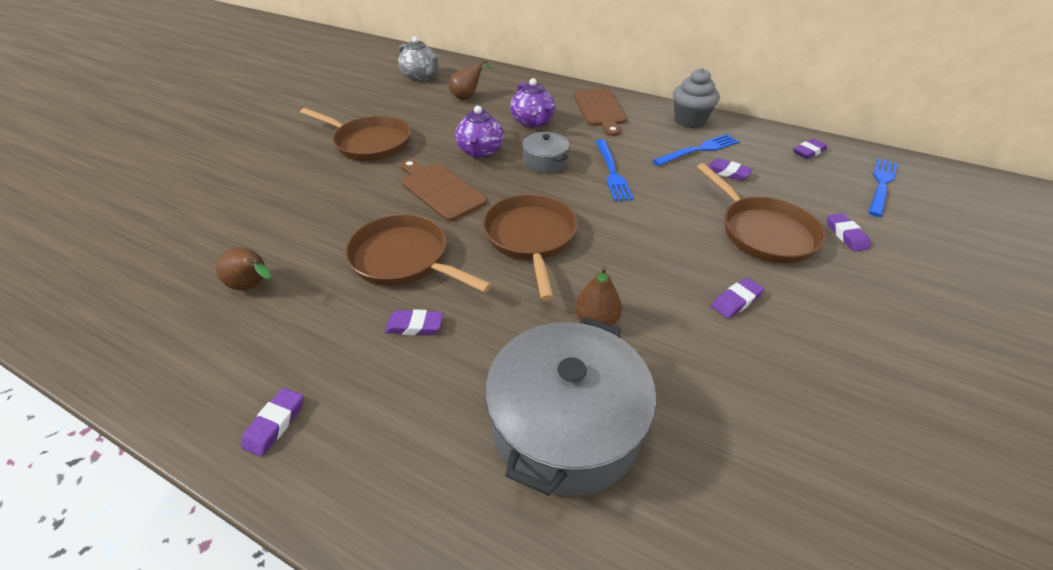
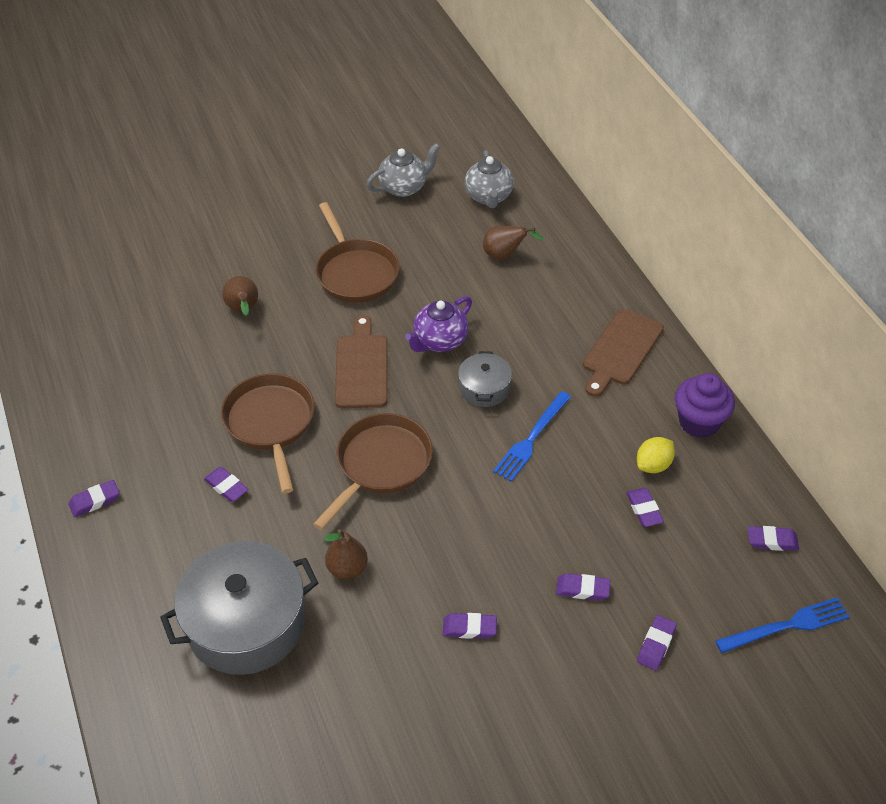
camera: 40 degrees right, 5 degrees up
(253, 286) = (157, 382): brown pear -> brown pear (243, 309)
(354, 91) = (404, 187): none -> grey teapot
(533, 122) = (530, 330): purple teapot -> none
(689, 121) = (699, 422): grey cupcake -> purple cupcake
(698, 150) = (653, 465): blue fork -> yellow lemon
(762, 232) = (582, 589): brown pan -> purple eraser

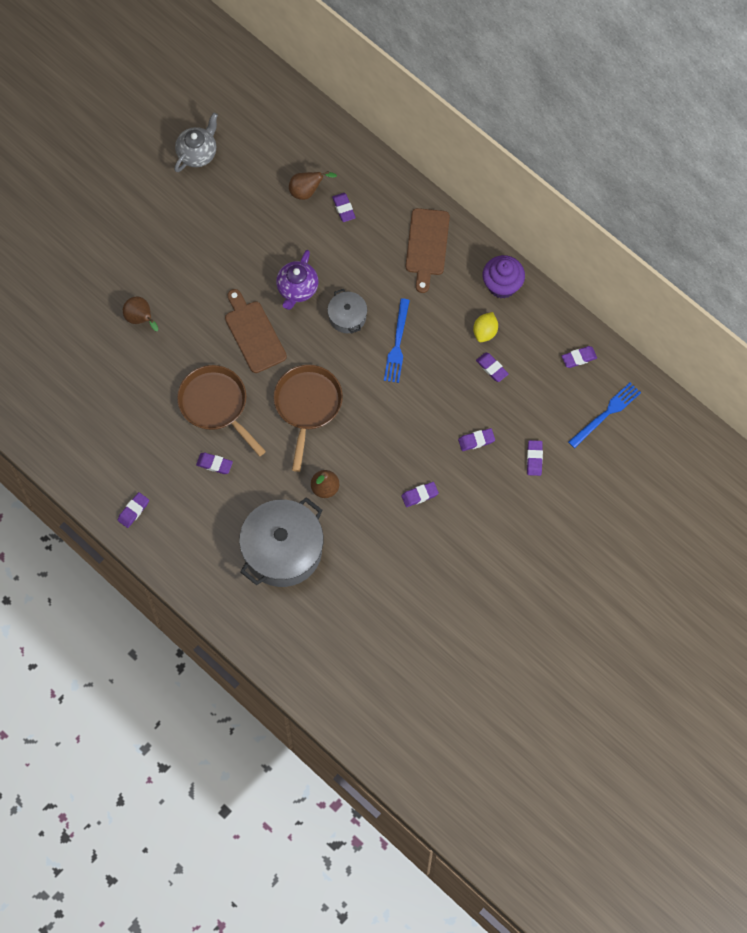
camera: 25 degrees left, 20 degrees up
(355, 272) = (204, 252): brown pan -> none
(489, 197) = (268, 137): grey teapot -> none
(538, 284) = (343, 208): none -> purple eraser

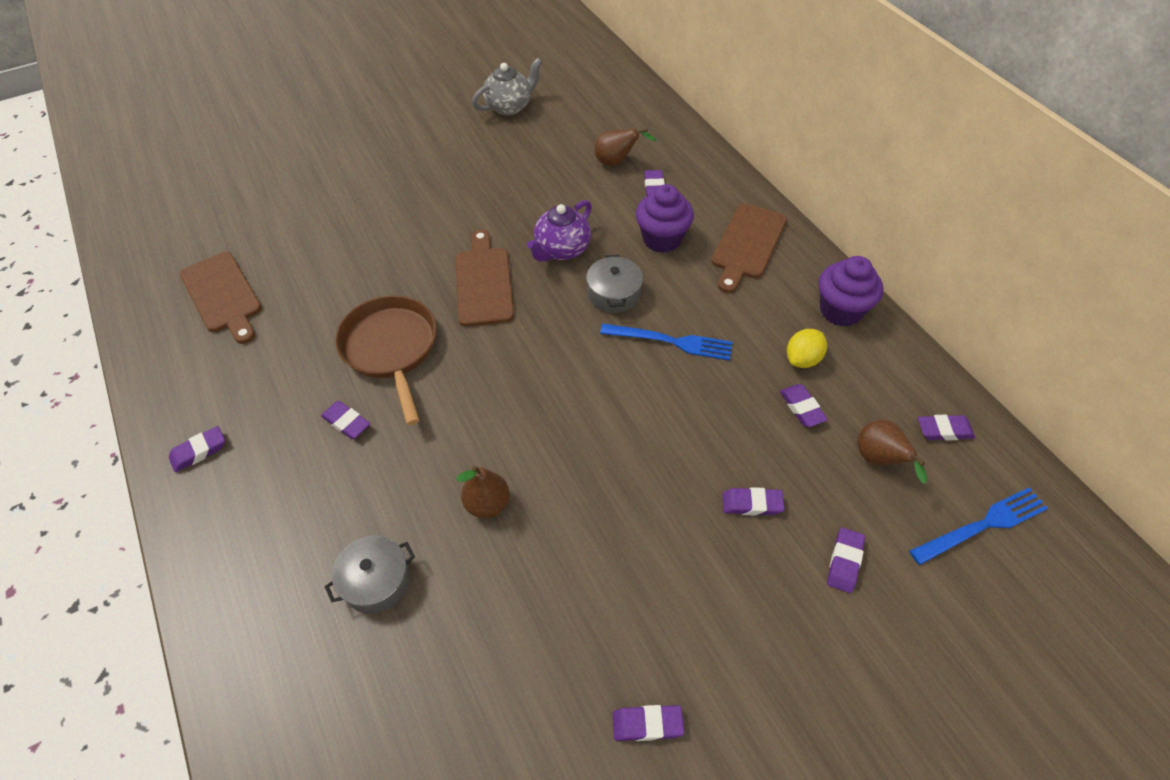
camera: 20 degrees right, 15 degrees down
(75, 399) = (223, 295): none -> brown cutting board
(140, 319) = (356, 234): brown pear -> brown pear (879, 460)
(282, 550) = (376, 581): grey pot -> grey pot, size x0.50
(307, 406) = (513, 384): brown pan -> none
(365, 258) = (662, 239): none -> purple cupcake
(397, 344) = (670, 341): blue fork -> blue fork turned 105 degrees counterclockwise
(419, 495) = (633, 562): purple eraser -> purple eraser (647, 724)

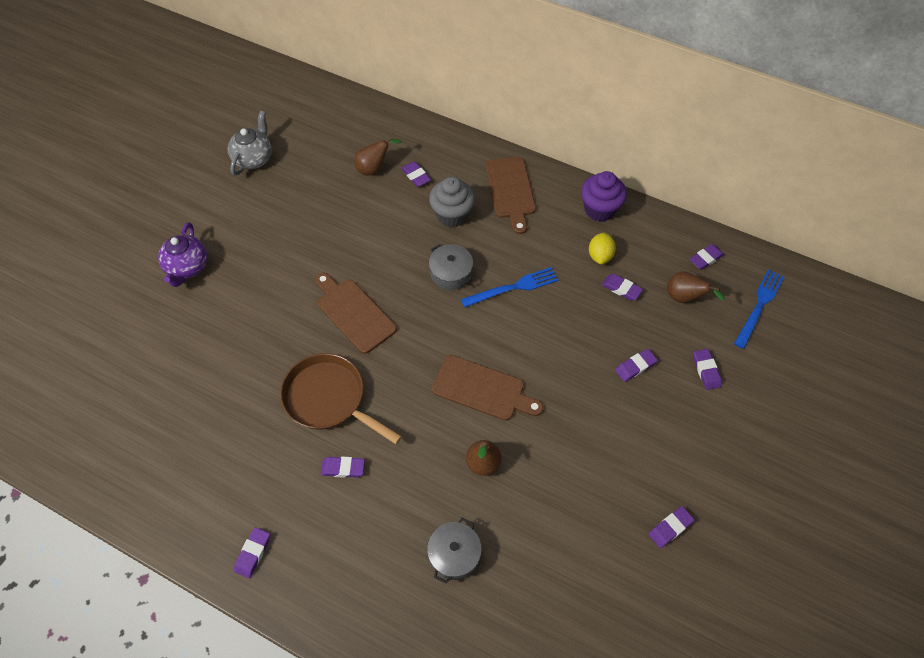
camera: 35 degrees left, 5 degrees up
(223, 295) = (157, 433): brown cutting board -> brown cutting board (482, 389)
(562, 250) = (389, 259): purple teapot -> purple teapot (187, 267)
(662, 239) = (452, 215): purple cupcake -> grey cupcake

